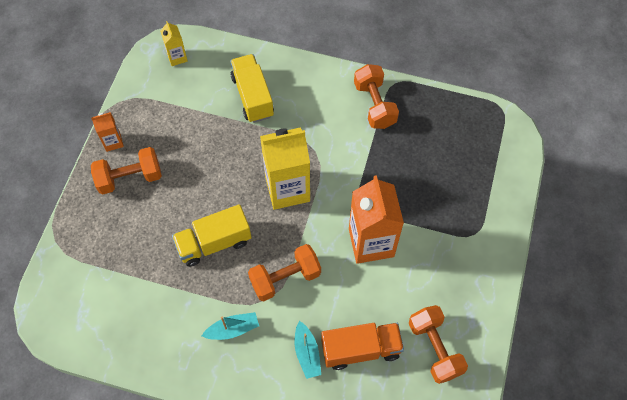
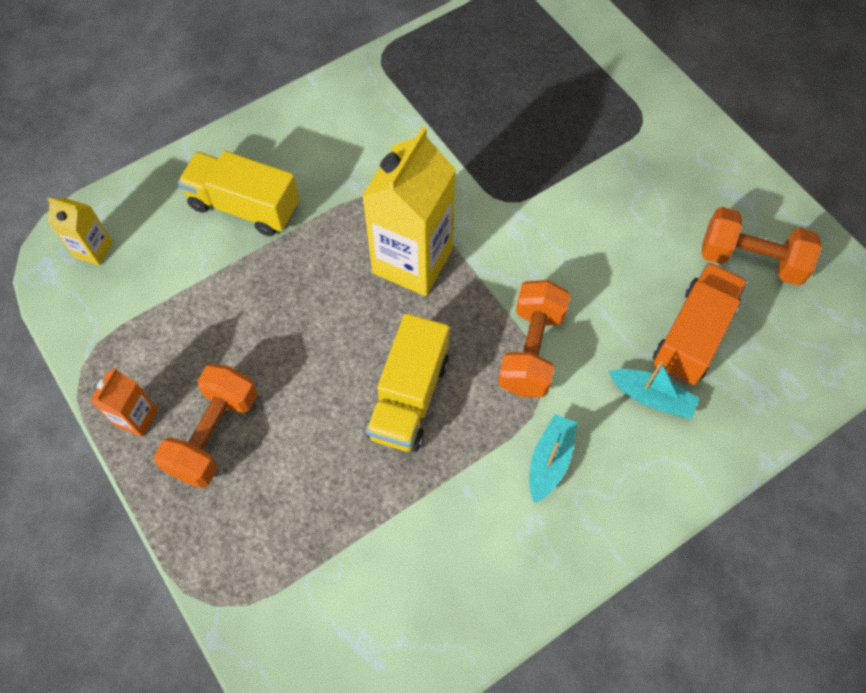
camera: 50 degrees left, 0 degrees up
(371, 242) = (564, 226): orange carton -> none
(374, 105) = (389, 94): orange dumbbell -> none

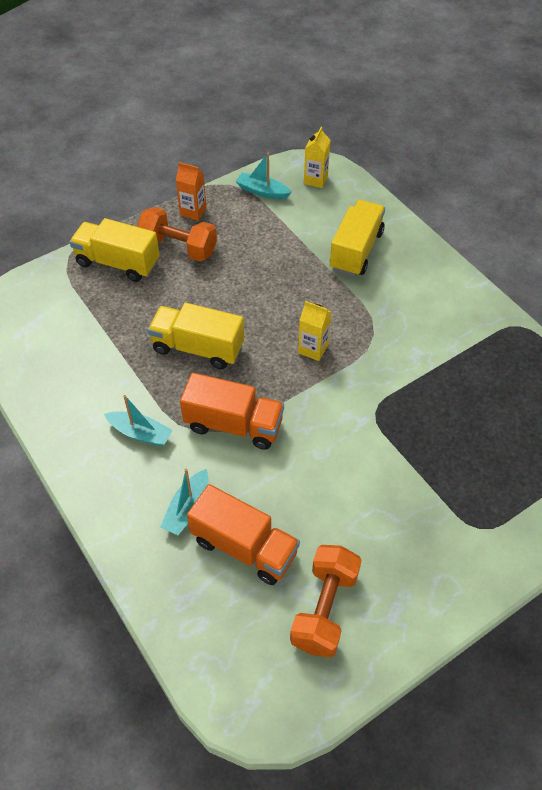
camera: 90 degrees right, 10 degrees down
(107, 320) = (262, 191): none -> turquoise boat
(238, 523) = (118, 263): none -> yellow truck
(412, 261) = (313, 349): yellow carton -> yellow carton, size x0.48
(531, 350) = (233, 425): orange dumbbell -> orange truck

